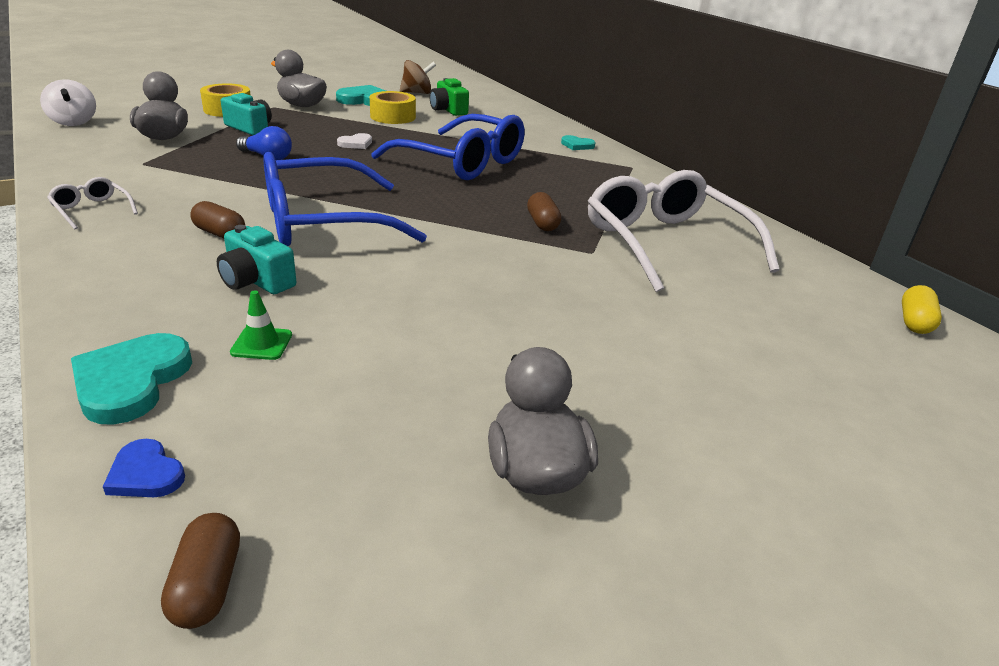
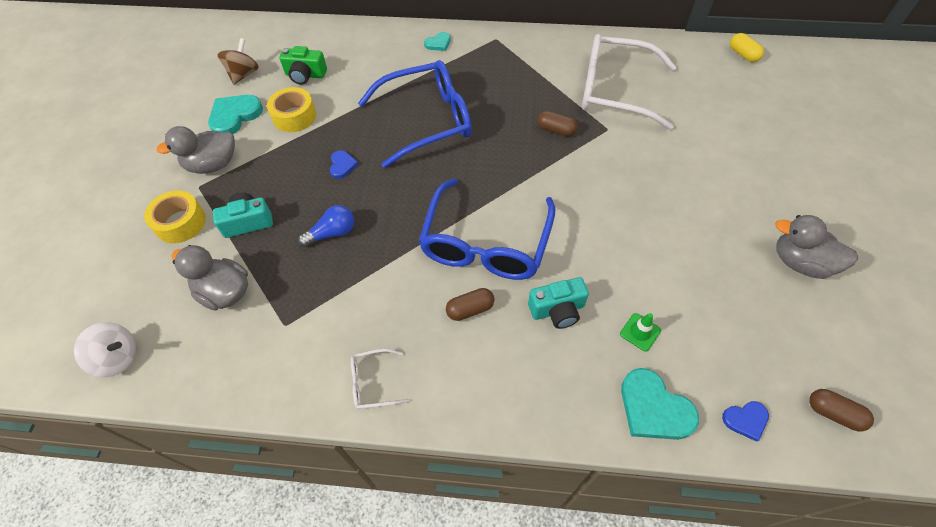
camera: 50 degrees left, 25 degrees up
(356, 144) = (342, 165): white heart -> blue heart

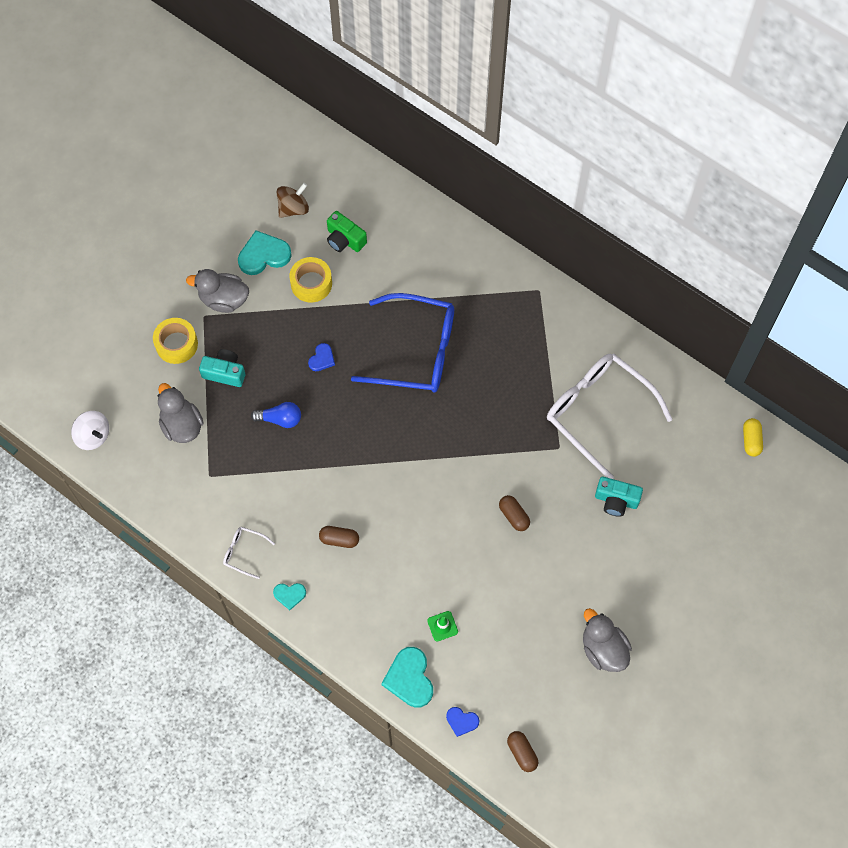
camera: 30 degrees right, 10 degrees up
(438, 43) = (483, 266): turquoise heart -> turquoise heart (289, 595)
(486, 243) = (385, 494): blue glasses -> none
(556, 130) = (515, 424): brown capsule -> brown capsule (514, 516)
(557, 310) = (398, 576): turquoise camera -> turquoise camera (616, 500)

